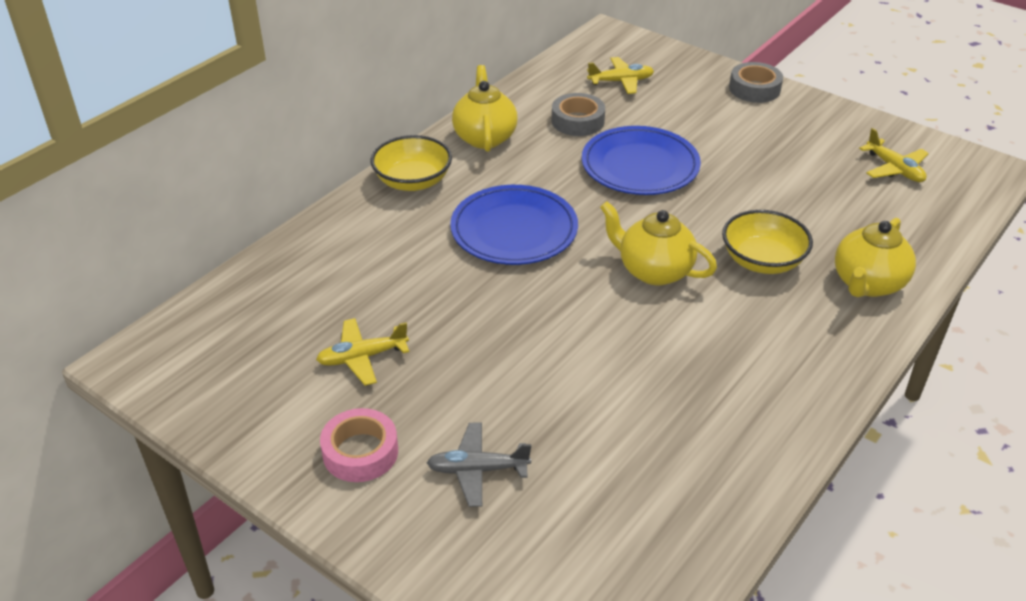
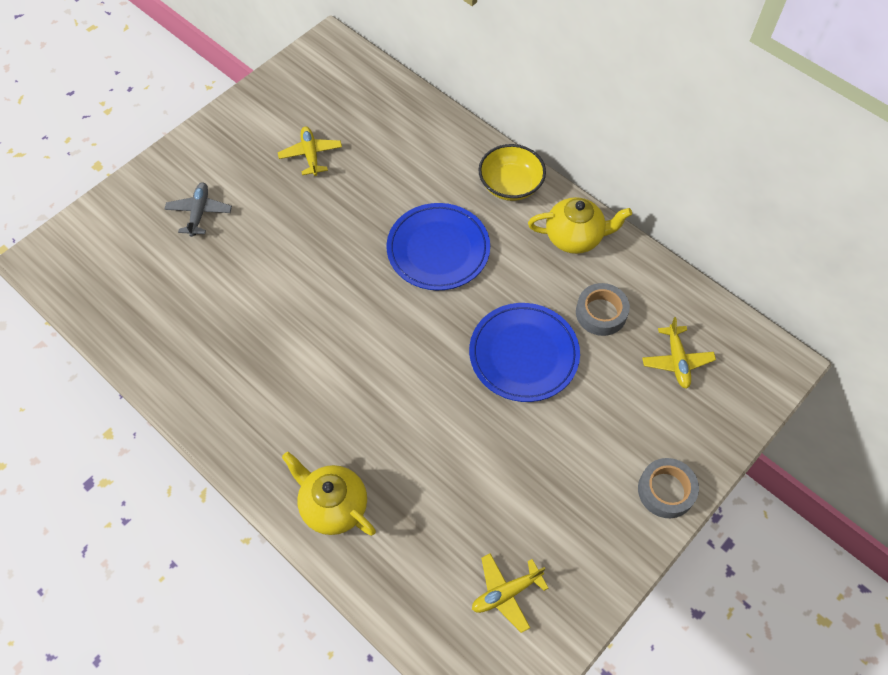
camera: 95 degrees right, 20 degrees up
(360, 452) = (228, 155): pink tape -> none
(654, 271) = (374, 341): yellow teapot -> none
(762, 261) = (376, 427): yellow bowl -> none

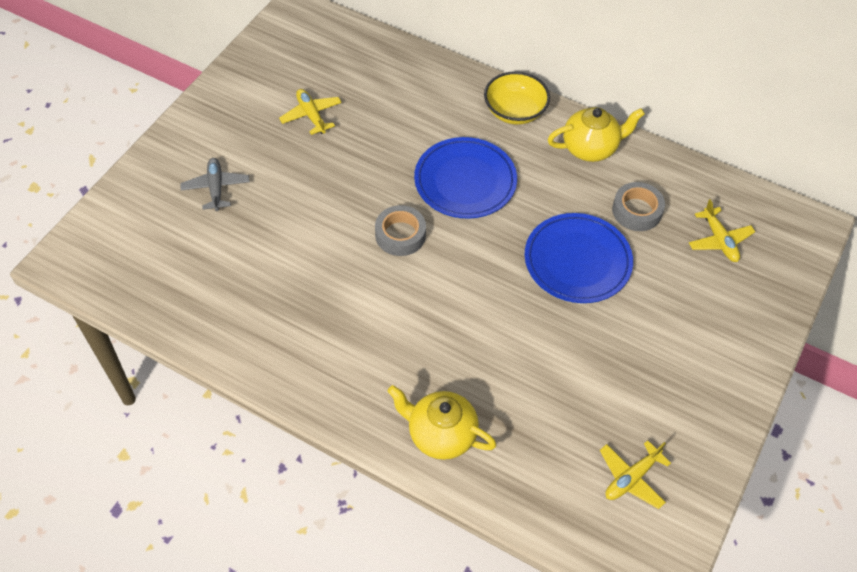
camera: 15 degrees left, 5 degrees down
(666, 490) = (747, 356): grey tape -> grey tape (400, 235)

